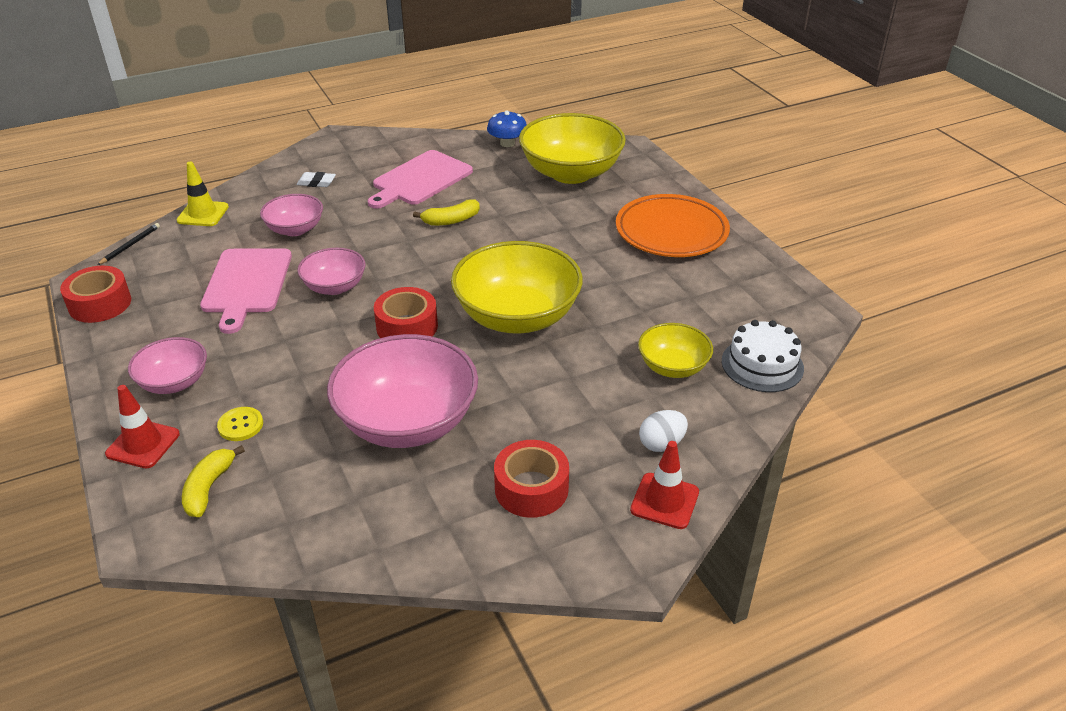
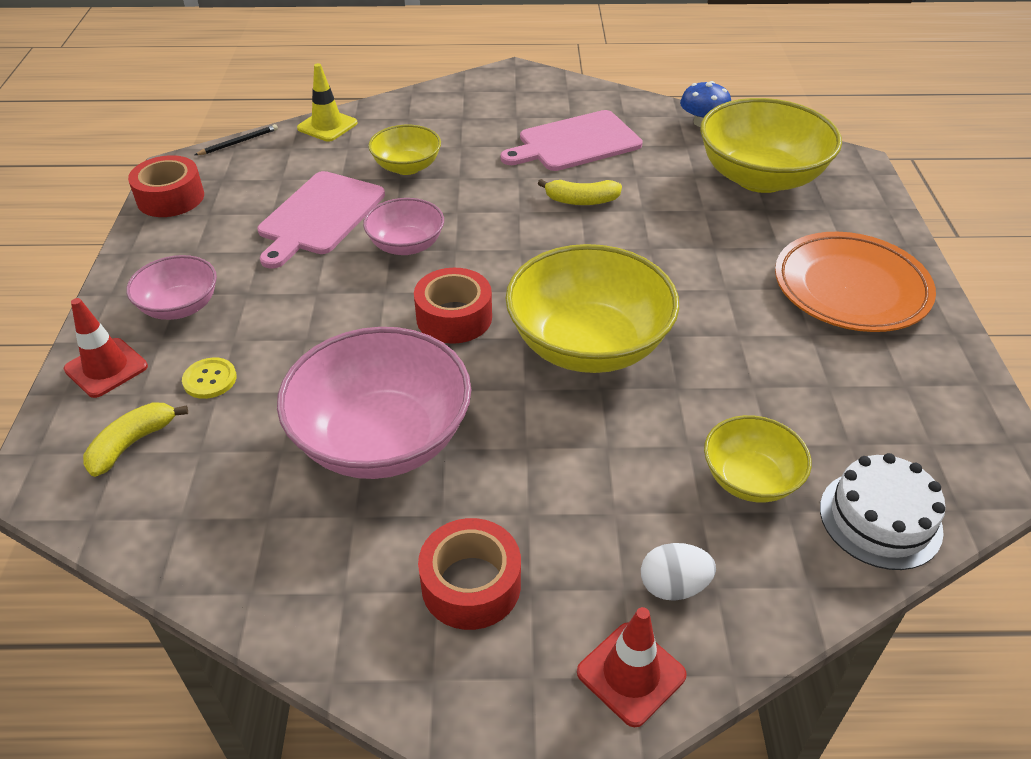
camera: 25 degrees right, 5 degrees up
(295, 229) = (407, 167): pink bowl -> yellow bowl
(316, 183) = (461, 119): white eraser -> none

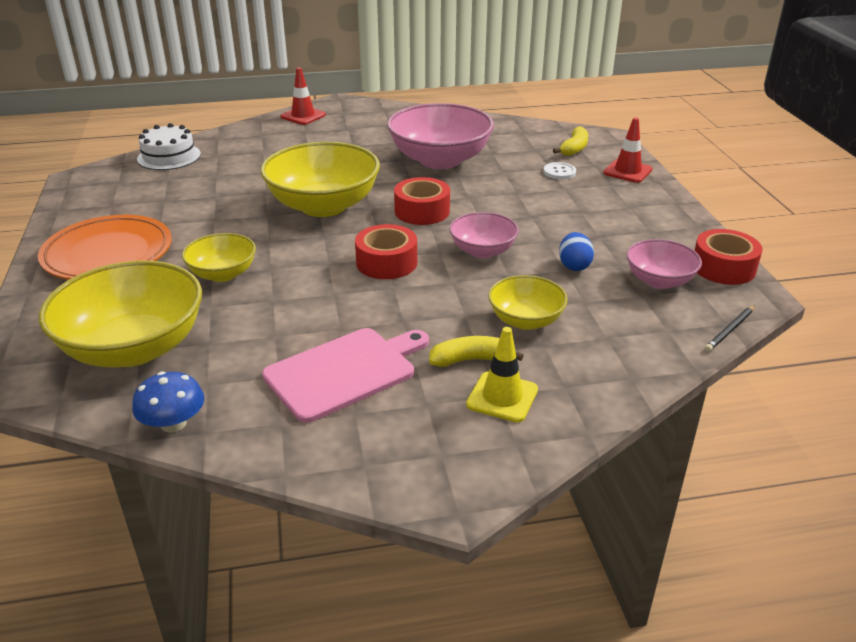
camera: 170 degrees right, 10 degrees down
(180, 307) = (619, 200): pink bowl -> pink bowl (659, 281)
(210, 379) = (559, 172): yellow button -> white button
(319, 216) = (574, 265): pink cutting board -> blue egg
(327, 126) = (653, 363): yellow traffic cone -> yellow traffic cone (502, 397)
(471, 584) = (375, 127): red tape -> red tape (386, 262)
(581, 200) = (333, 303): yellow banana -> yellow banana (471, 360)
(673, 586) = (281, 133): white egg -> none
(750, 479) = (232, 163): yellow bowl -> yellow bowl (223, 274)

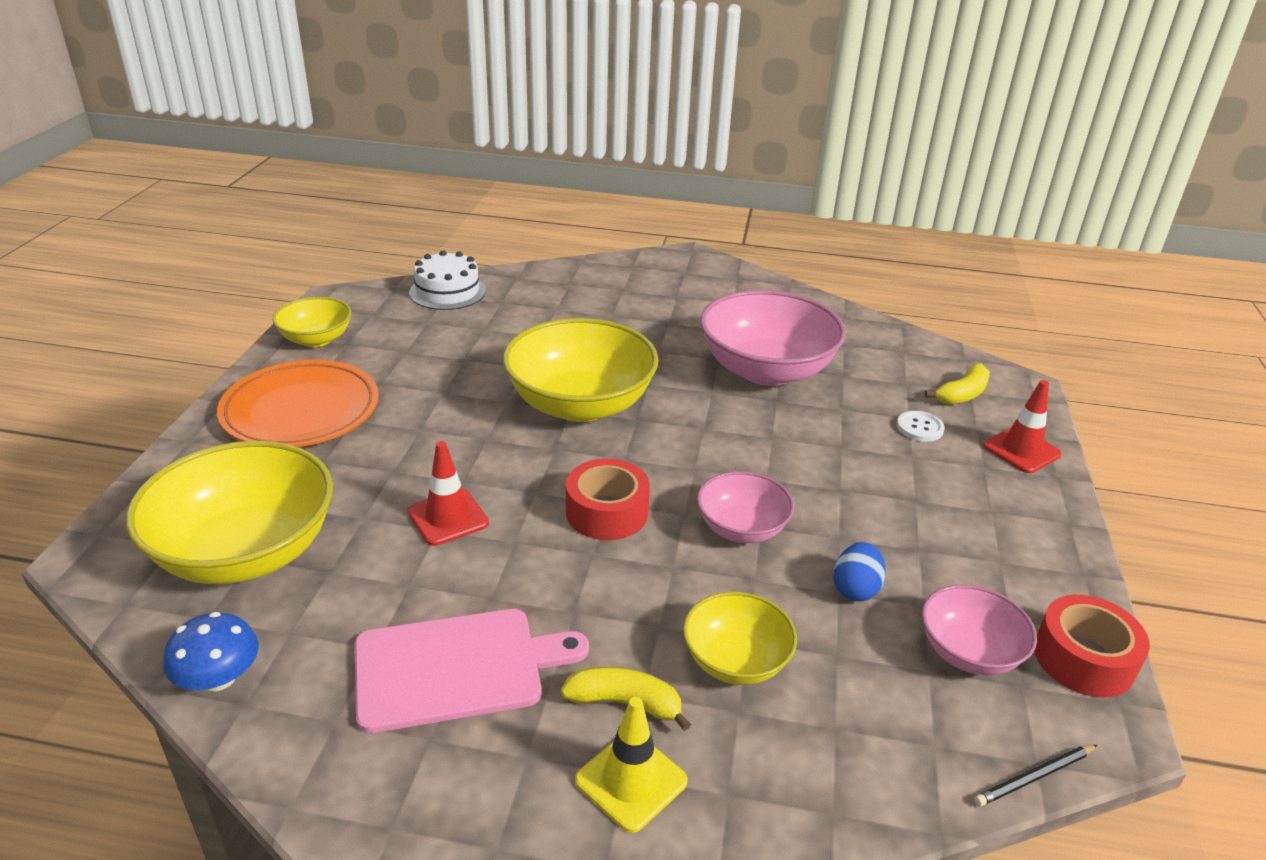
camera: 20 degrees right, 0 degrees up
(223, 274) = (405, 474): yellow bowl -> yellow bowl (316, 339)
(303, 116) = (633, 267): red traffic cone -> red traffic cone (448, 517)
(422, 211) = (697, 444): red tape -> none

